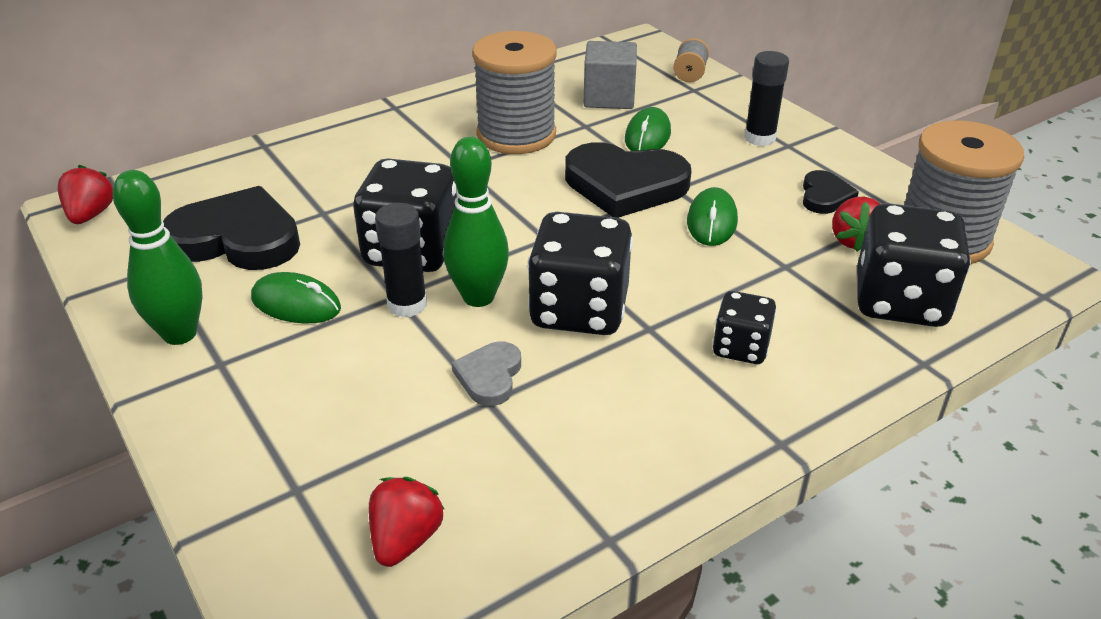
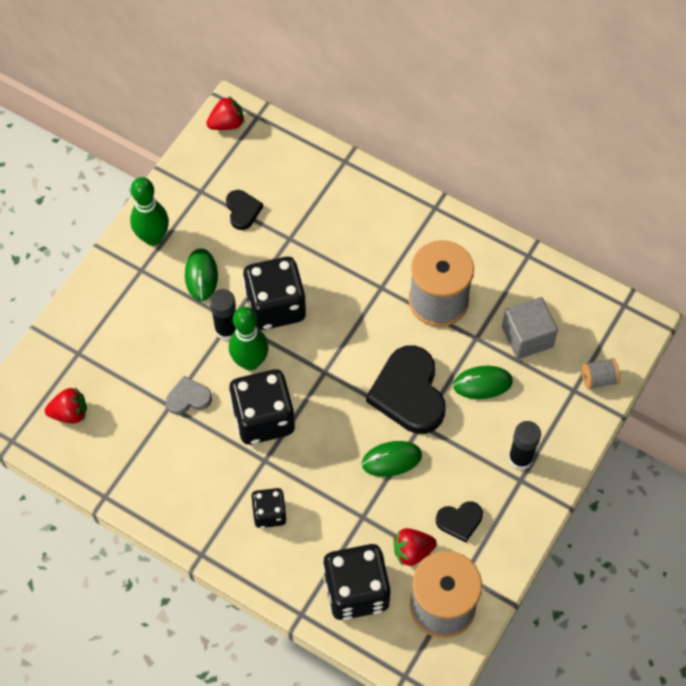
camera: 65 degrees right, 25 degrees up
(237, 238) = (242, 210): black heart -> black heart, size x0.50

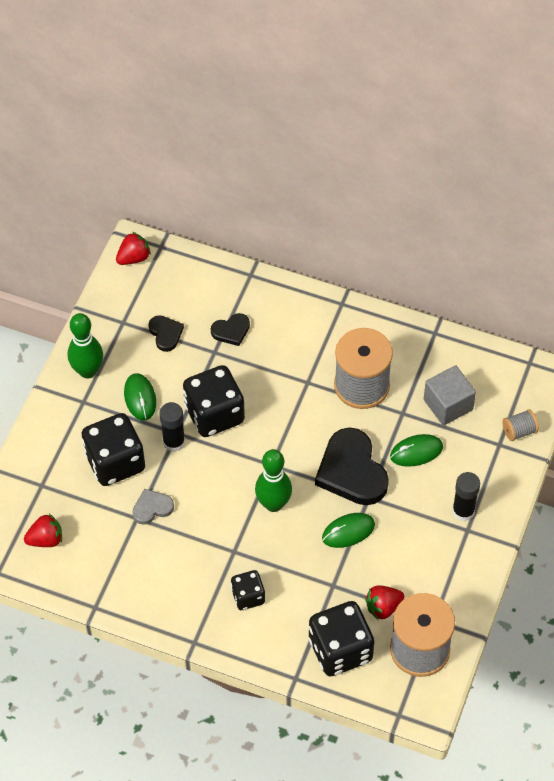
camera: 10 degrees left, 5 degrees down
(250, 362) = (202, 467): green bowling pin -> green bowling pin (273, 504)
(263, 418) = (224, 514): black dice -> black dice (115, 462)
(459, 521) = (420, 574): black heart -> black heart (231, 331)

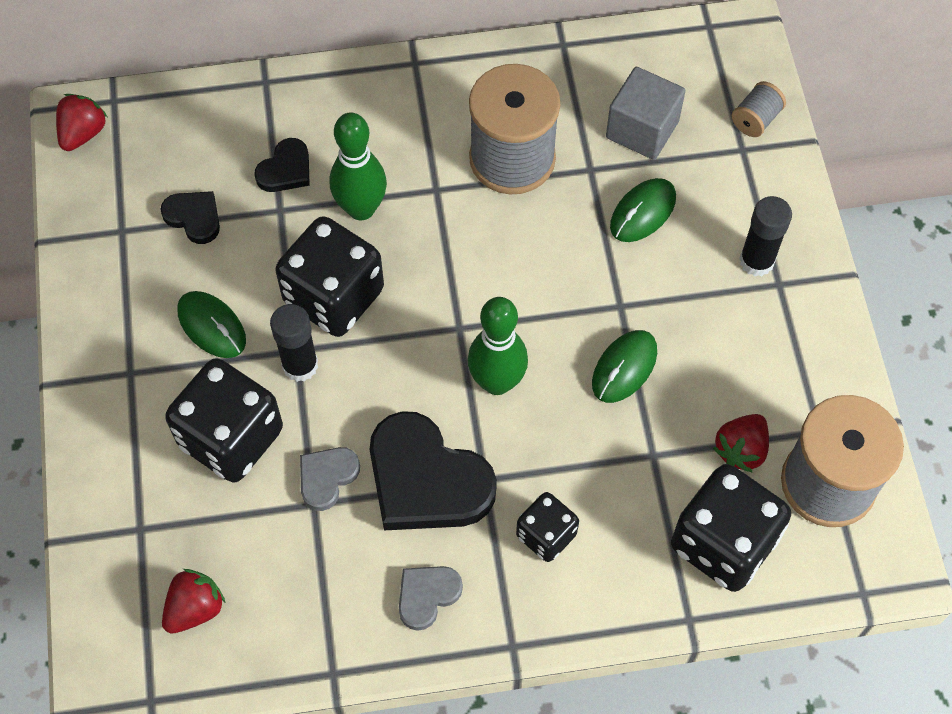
camera: 30 degrees left, 5 degrees up
(88, 371) = (110, 325): green bowling pin -> green bowling pin (361, 208)
(166, 594) = (427, 596): none -> grey heart
(351, 471) = (574, 281): black heart -> black heart (426, 480)

